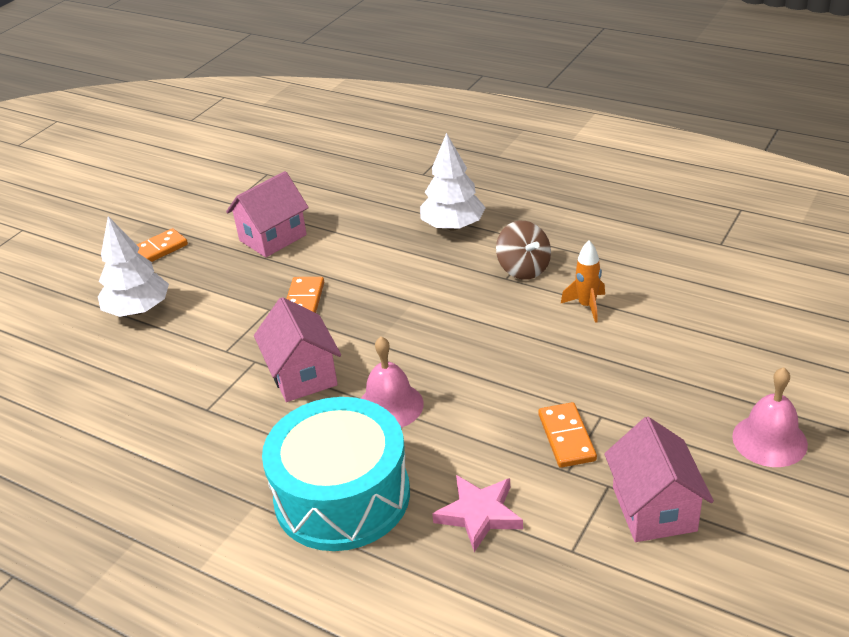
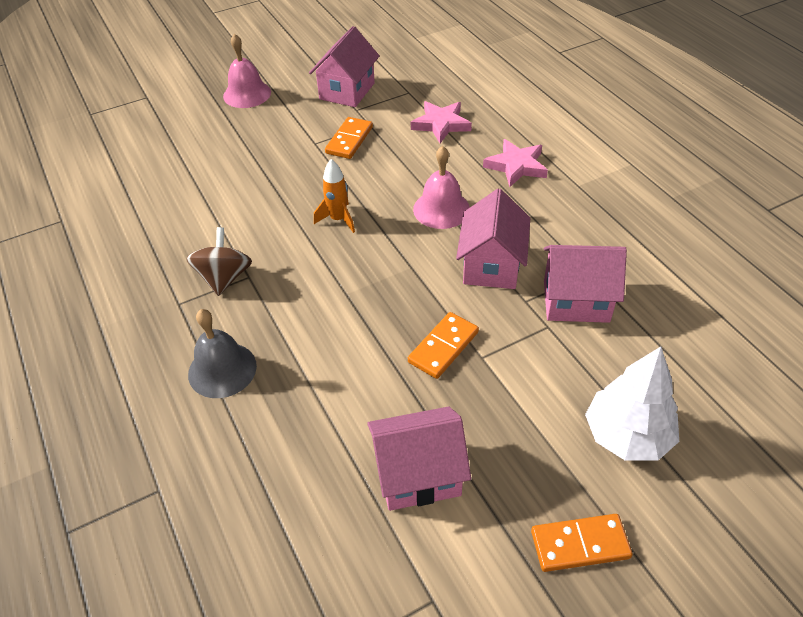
camera: 150 degrees left, 10 degrees up
(209, 379) = (576, 301): none -> pink house
(342, 496) = (516, 166): turquoise drum -> pink star
(453, 226) = (222, 370): white tree -> grey bell
(587, 306) = (225, 218): orange rocket -> orange rocket (338, 219)

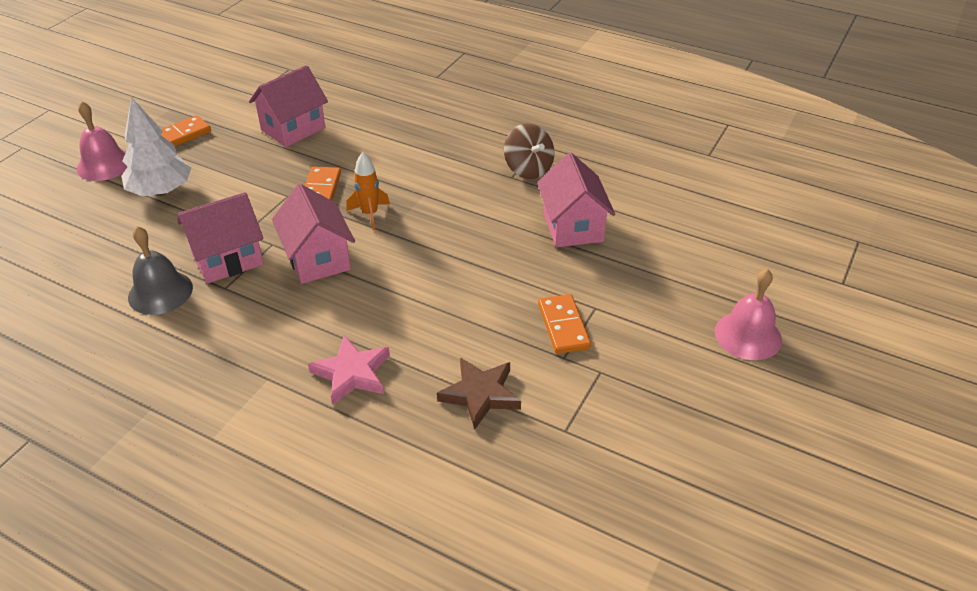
camera: 145 degrees right, 5 degrees down
(222, 370) = (463, 126): grey bell -> grey bell (160, 292)
(338, 219) = (487, 243): orange rocket -> orange rocket (370, 214)
(347, 91) = (642, 394): pink house -> pink house (573, 227)
(441, 124) = (480, 395): pink star -> brown star
(441, 209) = (400, 291): pink bell -> pink bell (104, 164)

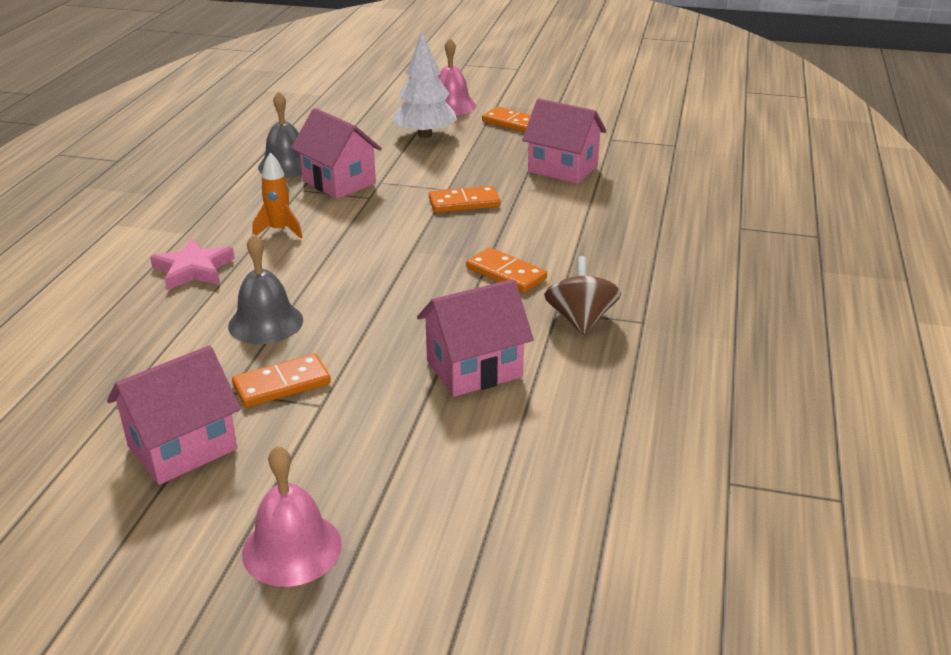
camera: 75 degrees right, 10 degrees down
(318, 259) = (353, 222): pink house -> pink house (182, 448)
(370, 214) = (437, 235): orange rocket -> orange rocket (279, 230)
(450, 189) = (506, 273): none -> orange domino
(469, 329) = (265, 323): none -> grey bell
(480, 395) = (167, 344): brown star -> none
(528, 169) = (580, 320): brown spinning top -> brown spinning top turned 135 degrees clockwise

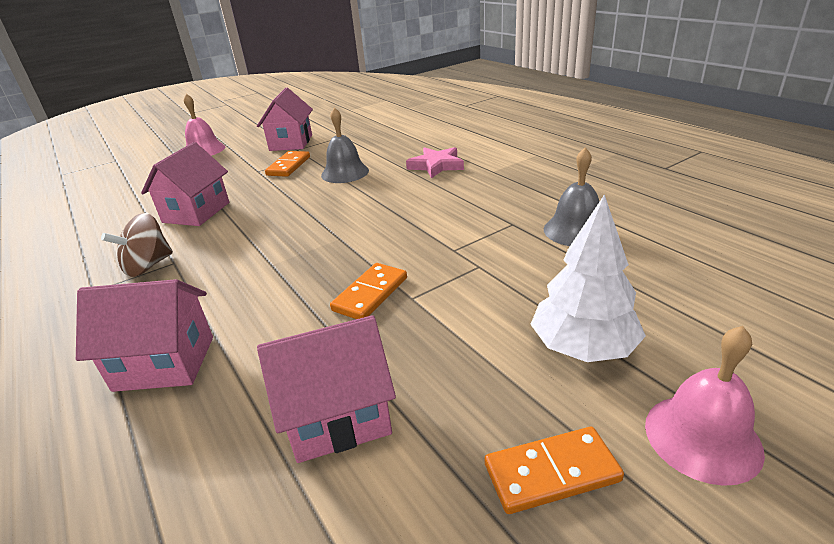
camera: 135 degrees right, 0 degrees up
(279, 230) = (448, 199): orange rocket -> none
(339, 182) = (504, 244): pink house -> pink house (165, 363)
(506, 273) = (242, 263): orange domino -> none
(580, 320) = (148, 266): brown spinning top -> brown spinning top turned 90 degrees clockwise

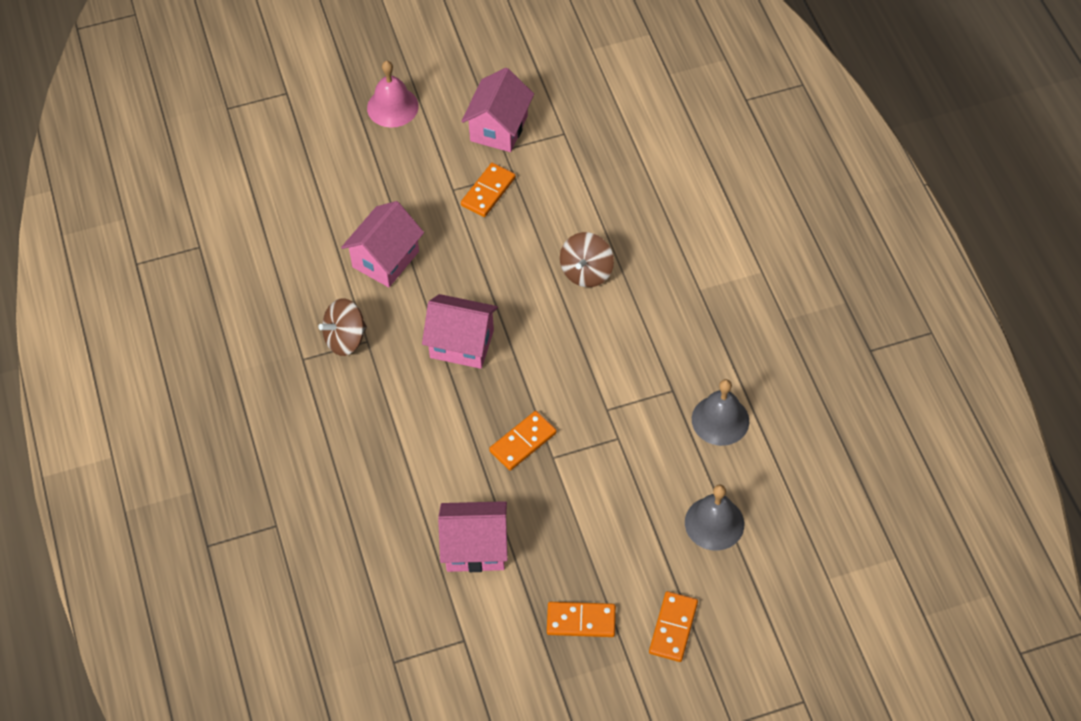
camera: 15 degrees right, 25 degrees up
(165, 363) = (367, 464): pink house -> pink house (462, 344)
(345, 173) = (546, 232): grey bell -> grey bell (714, 523)
(389, 182) = (586, 272): none -> brown spinning top
(436, 166) = (646, 255): pink star -> none
(583, 347) = (648, 546): white tree -> none
(702, 437) = (673, 628): pink bell -> orange domino

